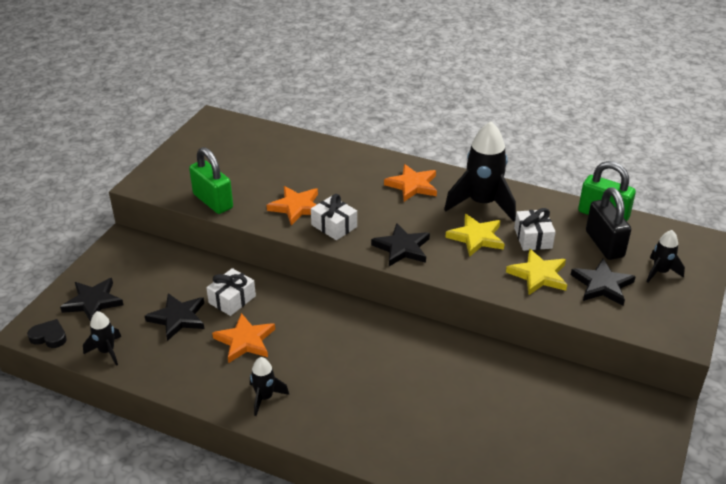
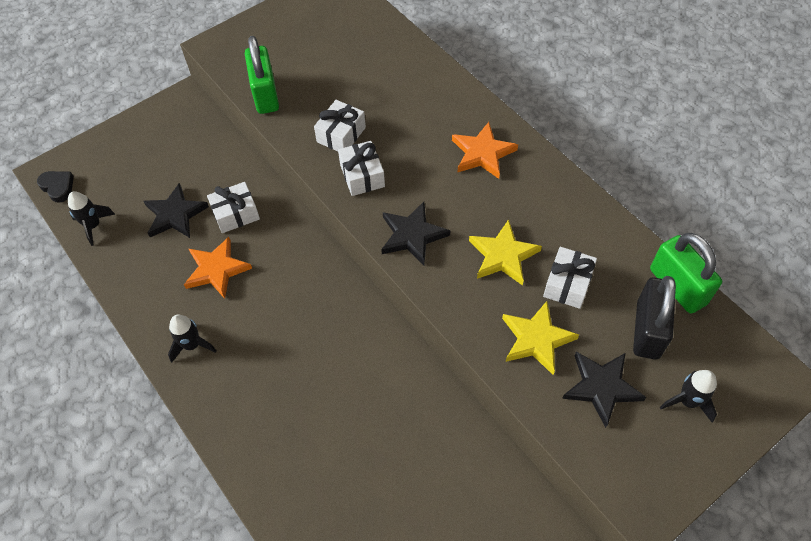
camera: 30 degrees right, 20 degrees up
(93, 302) = (116, 163): black star -> none
(296, 207) = (341, 135): orange star -> white gift
(482, 204) = (543, 210): black rocket -> none

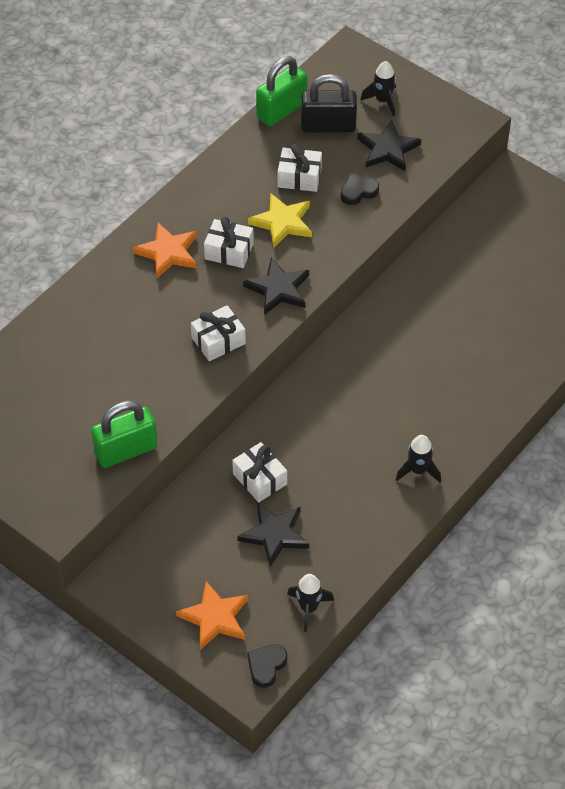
camera: 105 degrees left, 5 degrees down
(216, 269) = (331, 476): orange star -> orange star (215, 618)
(341, 135) = (169, 369): white gift -> white gift (229, 251)
(536, 339) = (358, 191): yellow star -> black heart

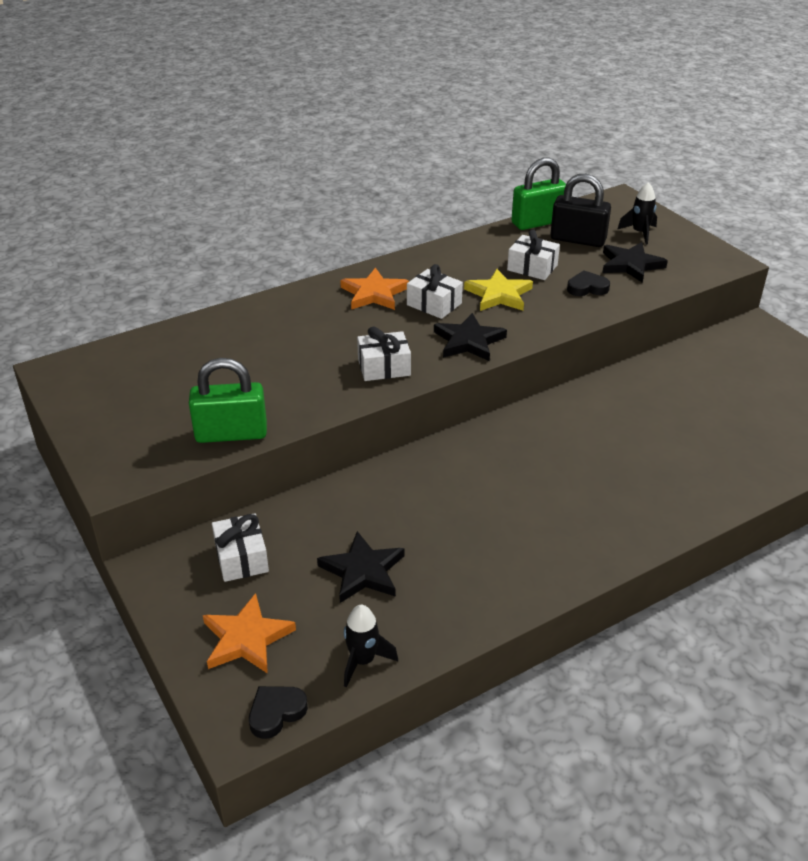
camera: 20 degrees right, 15 degrees down
(259, 479) = (375, 513): white gift -> white gift (241, 558)
(418, 470) = (561, 551): black rocket -> none

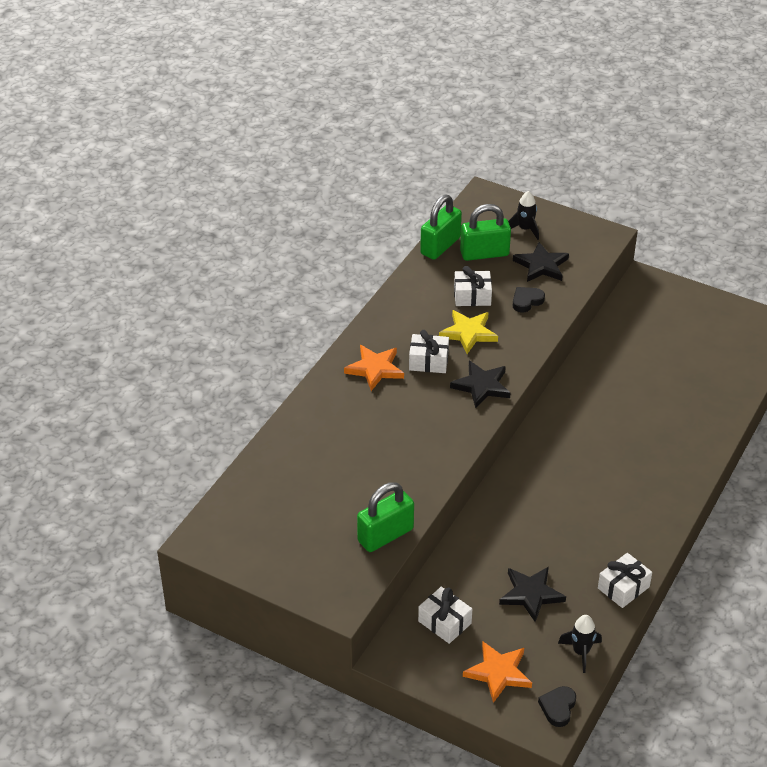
camera: 30 degrees left, 5 degrees up
(384, 367) = (441, 434): white gift -> white gift (623, 587)
(578, 240) = (484, 253): black padlock -> green padlock

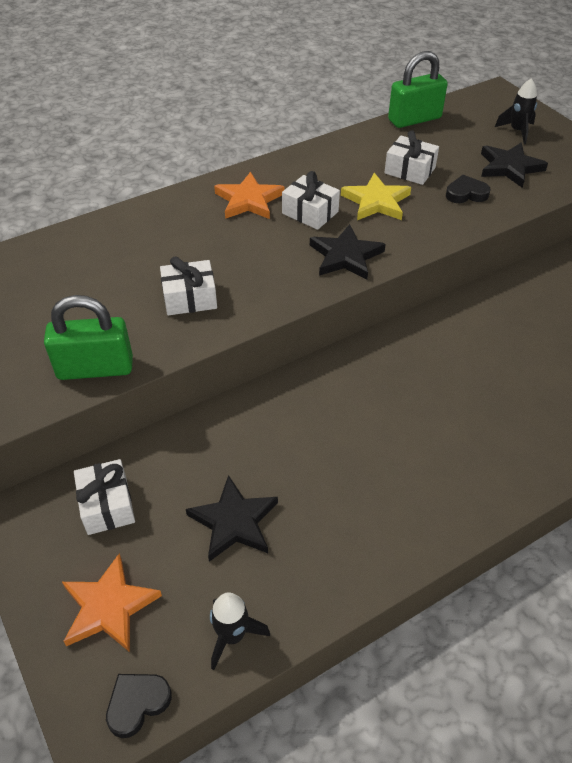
camera: 30 degrees right, 5 degrees up
(484, 253) = (455, 139): green padlock -> none
(623, 587) = (356, 572): white gift -> white gift (190, 298)

